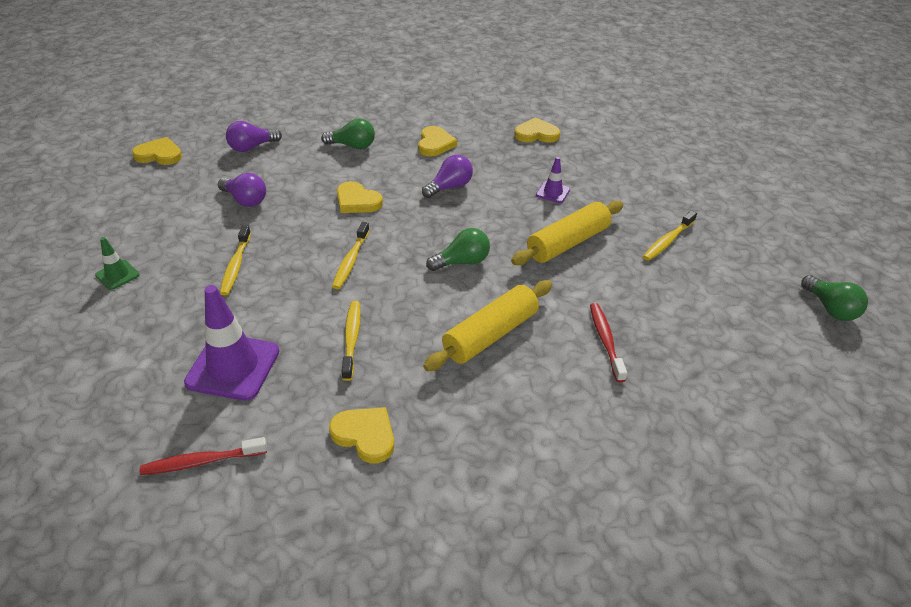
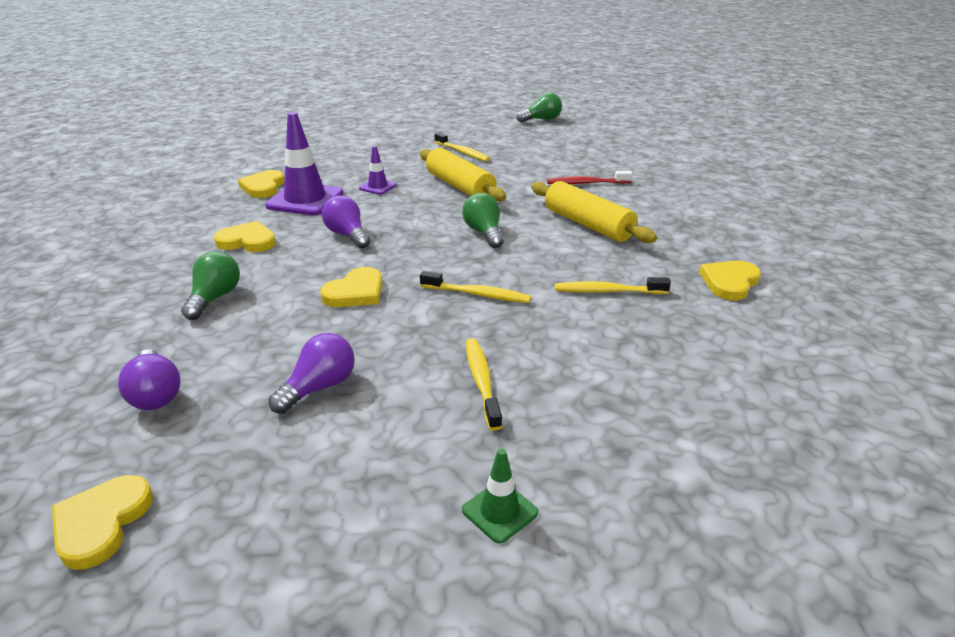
camera: 85 degrees left, 10 degrees down
(201, 461) = (811, 374): red toothbrush -> none
(233, 367) = (670, 366): purple traffic cone -> purple traffic cone (305, 200)
(236, 266) = (482, 382): yellow toothbrush -> yellow toothbrush turned 105 degrees counterclockwise

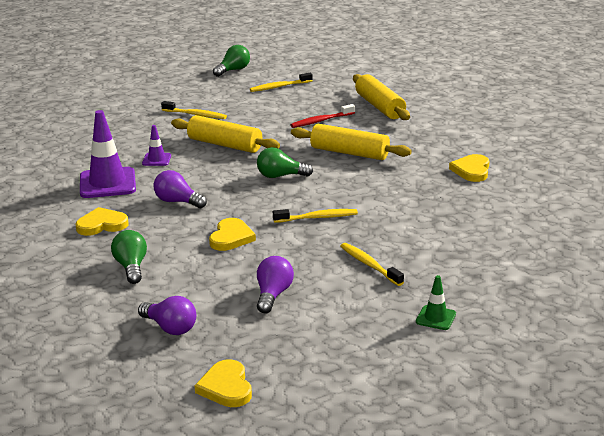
camera: 25 degrees left, 5 degrees down
(263, 187) = (55, 181): yellow heart -> none
(484, 233) = (280, 176): green light bulb -> green light bulb turned 45 degrees counterclockwise
(607, 291) = (400, 195): yellow toothbrush -> yellow toothbrush (279, 87)
(667, 181) = (380, 106): none -> yellow rolling pin

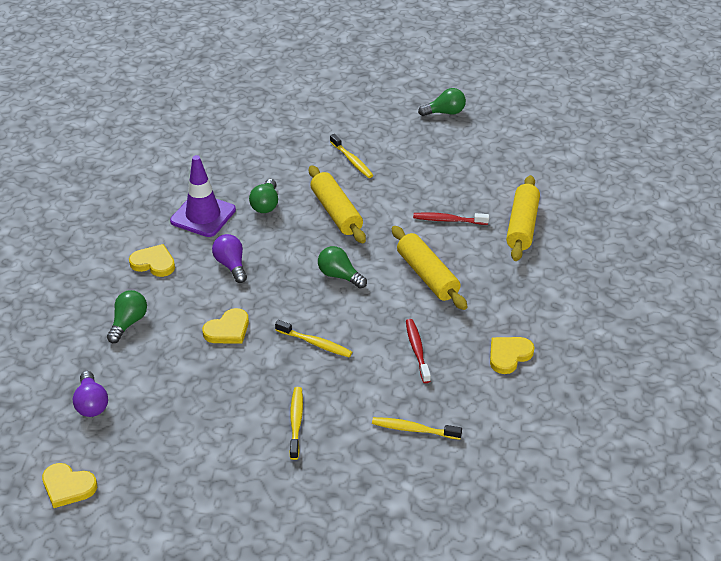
camera: 35 degrees right, 15 degrees up
(156, 159) = (266, 204): purple traffic cone -> green light bulb
(226, 387) = (68, 487): yellow heart -> yellow heart turned 90 degrees counterclockwise
(273, 295) = (192, 412): purple light bulb -> none
(279, 87) = (461, 155): yellow toothbrush -> yellow toothbrush (413, 429)
(402, 192) = (417, 350): none -> red toothbrush
(435, 318) = (281, 512): green traffic cone -> none

